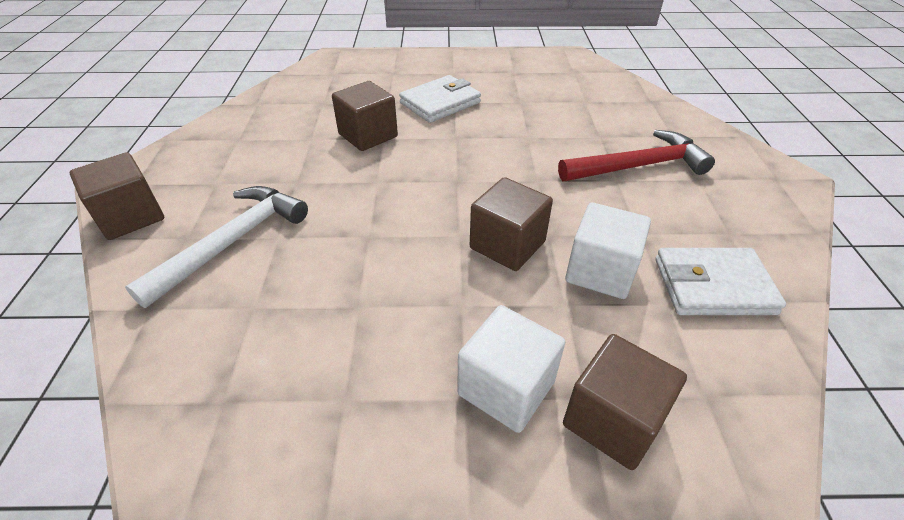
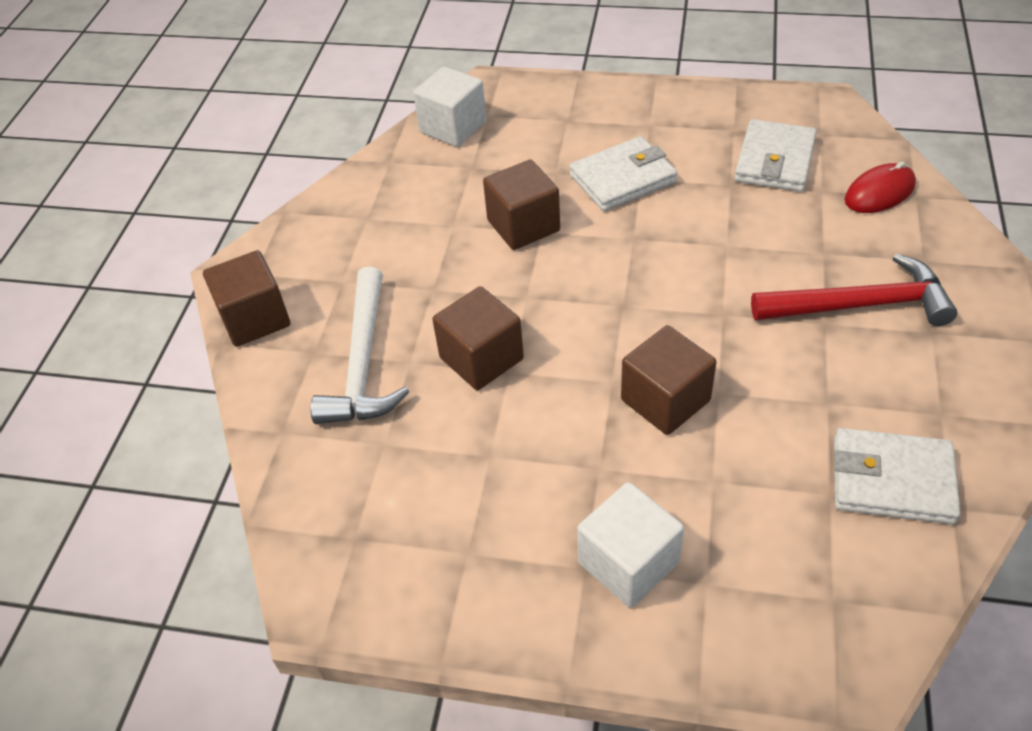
camera: 15 degrees right, 5 degrees up
(232, 242) = (362, 363): white hammer -> white hammer turned 135 degrees clockwise
(547, 87) = (774, 161): none -> white wallet
(600, 271) = (765, 446): white cube -> white cube (453, 127)
(613, 420) = (728, 609): brown cube -> brown cube (481, 358)
(625, 100) = (879, 192): none -> red mouse

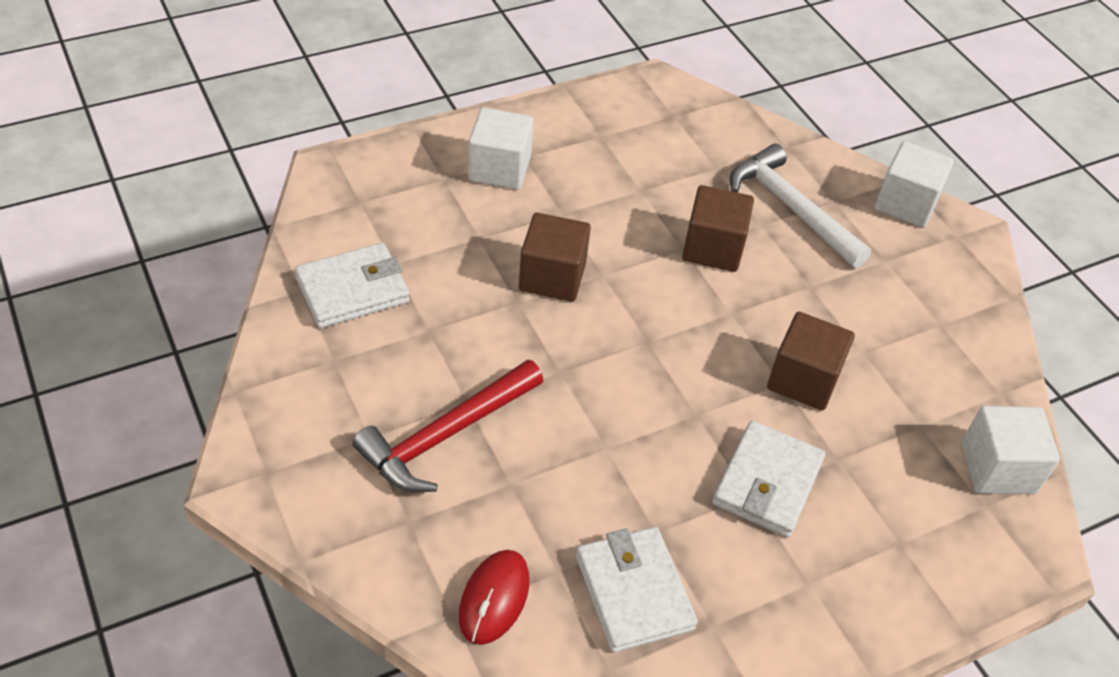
camera: 135 degrees right, 0 degrees up
(255, 318) = (905, 204): brown cube -> white cube

